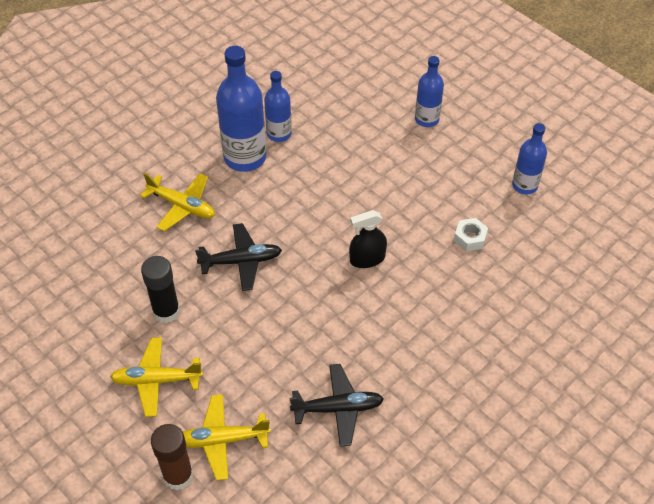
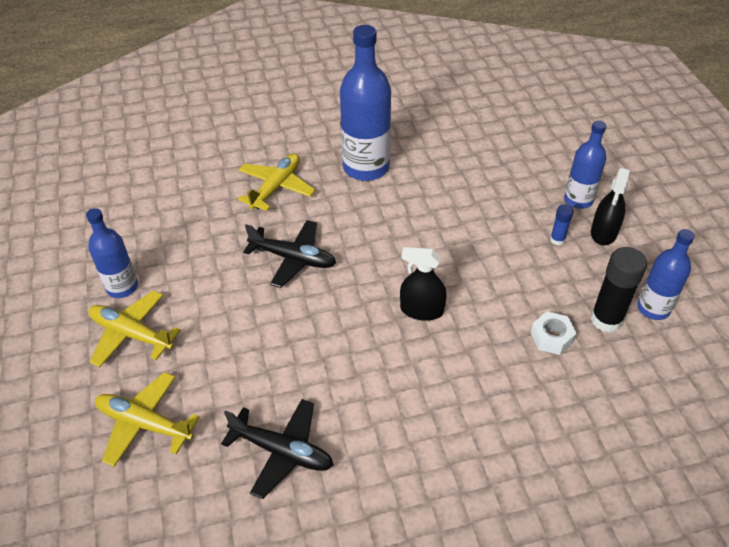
camera: 30 degrees right, 5 degrees down
(166, 311) = (190, 274): black glue stick -> black glue stick (606, 319)
(178, 475) = (77, 438): brown glue stick -> none
(182, 206) = (276, 187): yellow plane -> yellow plane turned 120 degrees counterclockwise
(279, 134) = (414, 159): blue bottle -> blue bottle (122, 287)
(430, 159) = (557, 240): none -> blue glue stick
(460, 139) = (603, 232): none -> black spray bottle

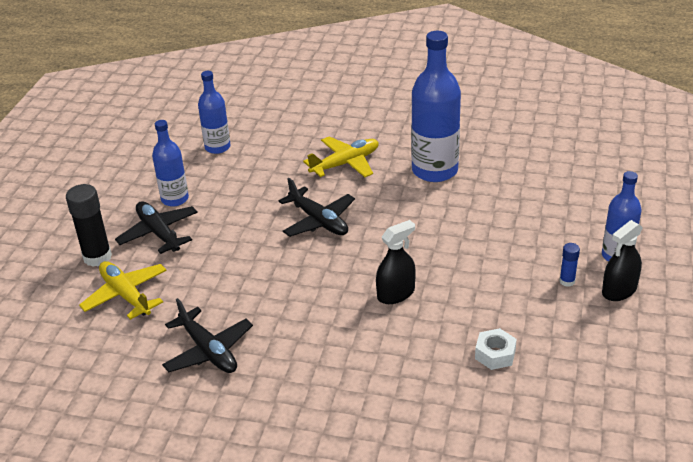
camera: 30 degrees right, 10 degrees down
(131, 334) = (159, 233): yellow plane -> black plane
(421, 310) = (396, 294): black spray bottle -> black spray bottle turned 105 degrees clockwise
(606, 319) = (559, 359): black glue stick -> black glue stick (97, 257)
(653, 308) = (615, 367): blue bottle -> blue bottle (217, 147)

